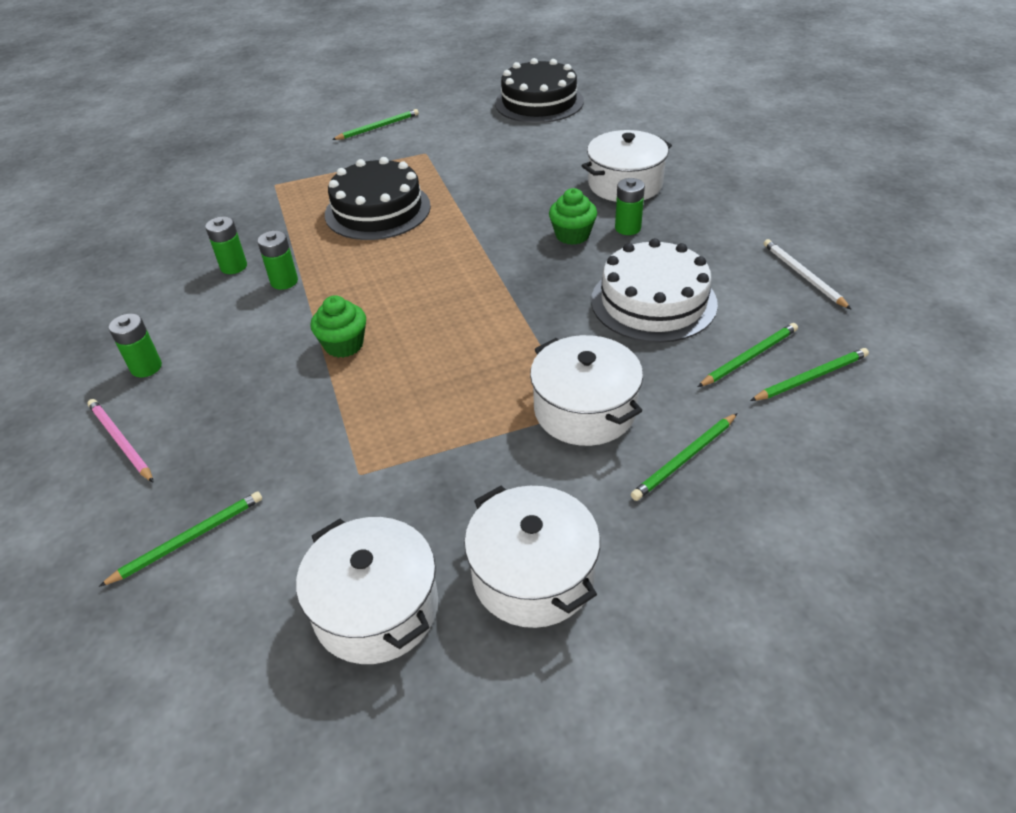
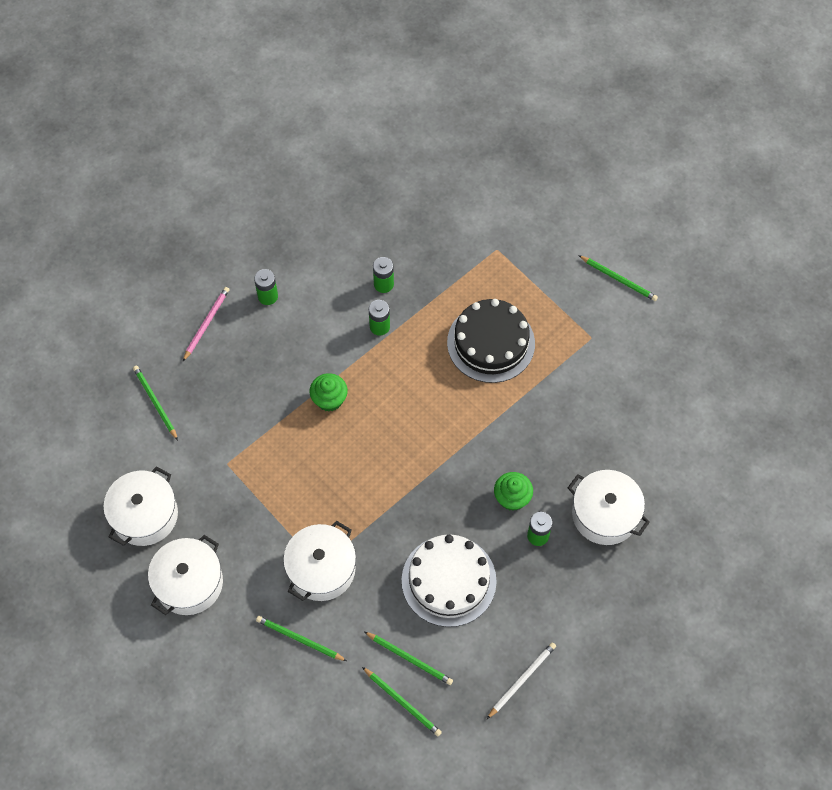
camera: 65 degrees right, 20 degrees up
(189, 539) = (155, 402): green pencil -> green pencil turned 150 degrees counterclockwise
(539, 102) = (724, 394): black cake -> none

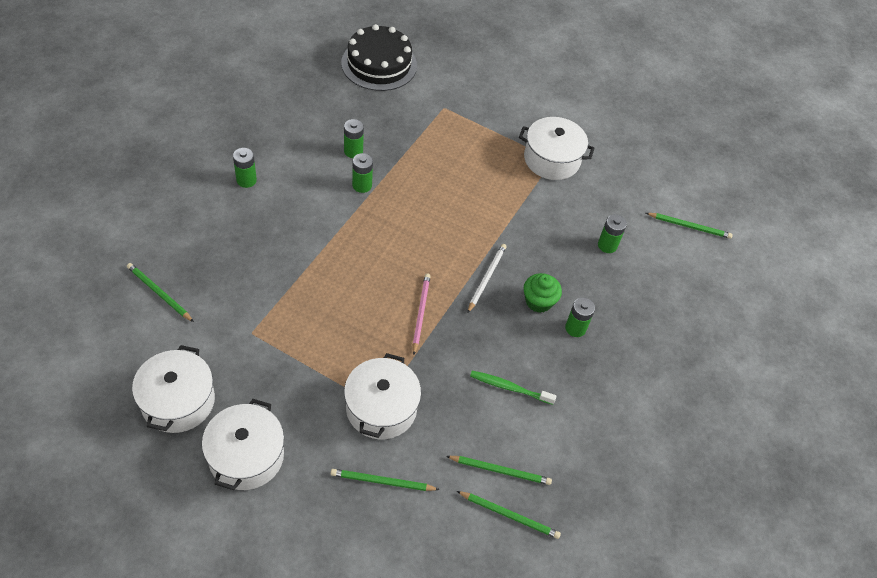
camera: 25 degrees left, 10 degrees down
(206, 323) = (192, 214): pink pencil -> pink pencil (420, 313)
(329, 399) = (336, 254): green cupcake -> none
(449, 580) = (509, 387): white cake -> green toothbrush
(491, 343) = (468, 179): black cake -> black cake (379, 64)
(522, 680) = (615, 461): white pencil -> white pencil (486, 278)
(605, 514) = (626, 296): white pot -> white pot (552, 159)
(609, 452) = (607, 245): none -> green battery
(618, 279) = (556, 112): green pencil -> green pencil (689, 226)

